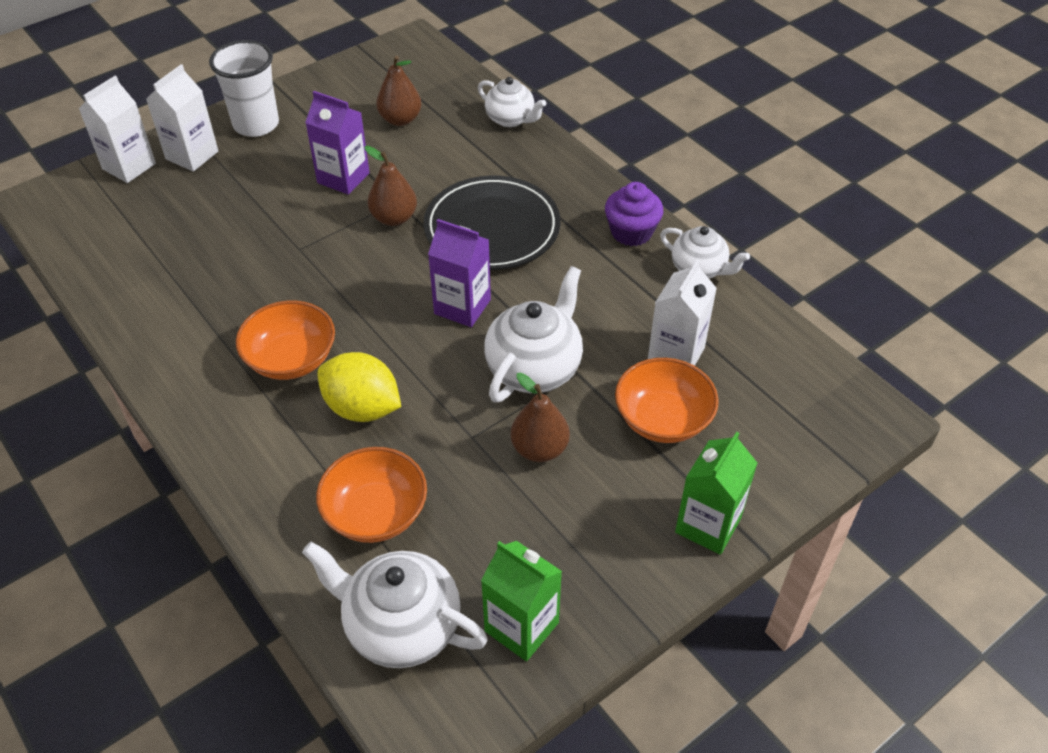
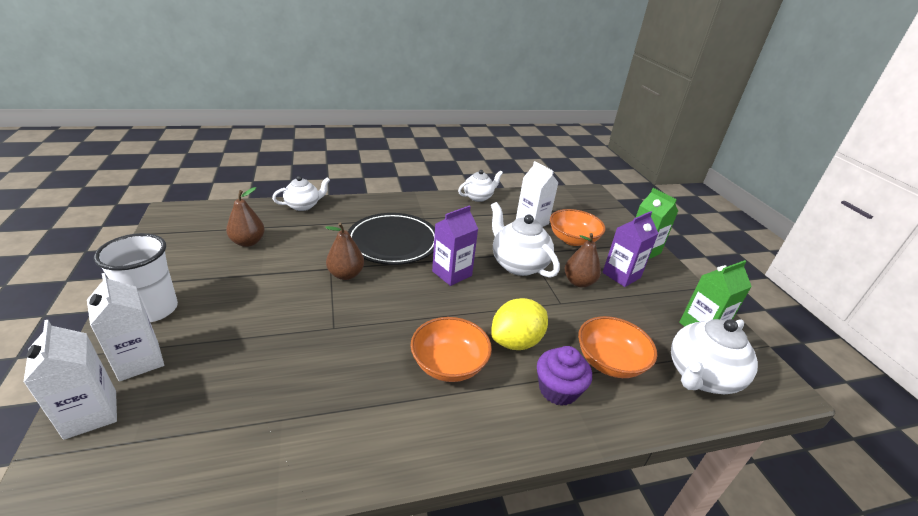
camera: 70 degrees left, 15 degrees down
(343, 178) = (278, 284): purple carton -> purple carton (621, 275)
(631, 232) = (437, 204): purple cupcake -> purple cupcake (558, 390)

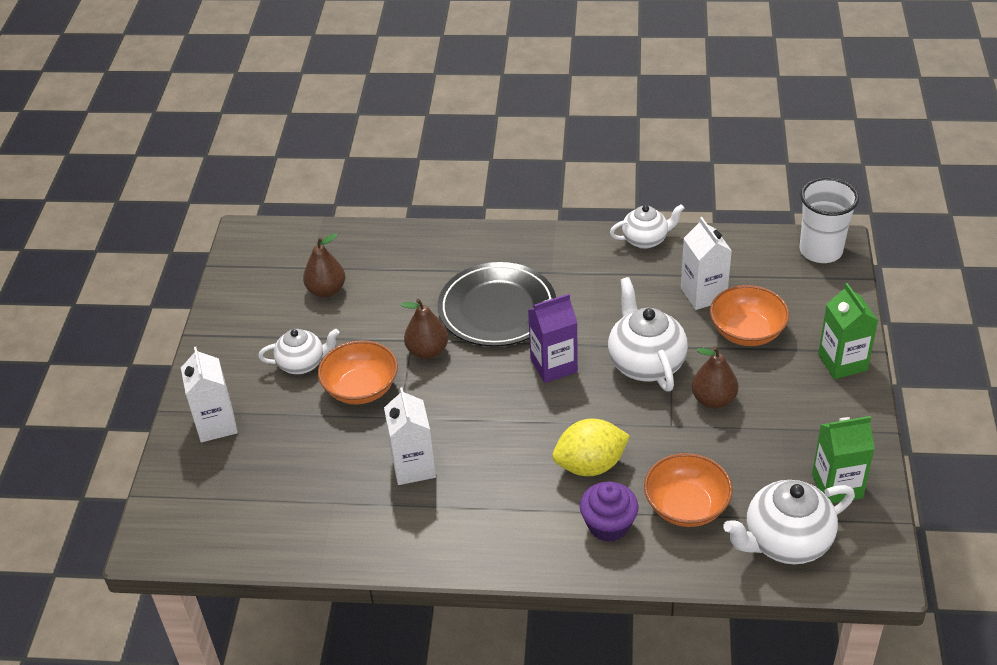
camera: 25 degrees right, 10 degrees up
(91, 414) = (181, 468): white carton -> white carton (413, 467)
(153, 310) = (228, 370): white cup -> white cup (820, 251)
(303, 206) = (400, 236): white teapot -> white teapot (302, 363)
(449, 364) = (505, 478): orange bowl -> orange bowl (361, 388)
(621, 275) = (781, 397): purple carton -> none

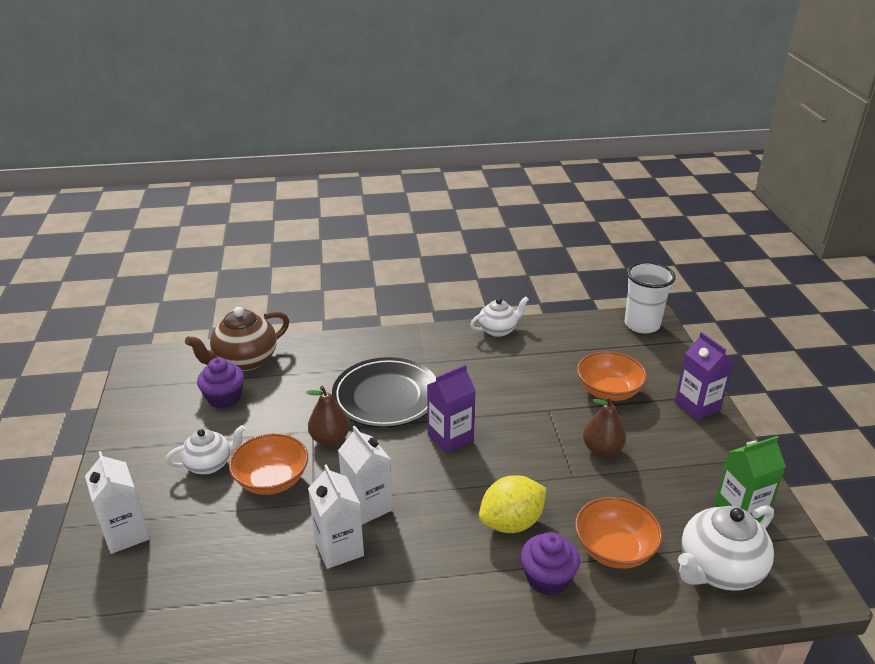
camera: 15 degrees left, 10 degrees down
(326, 290) = (224, 398): brown pear -> purple cupcake
(354, 248) = (244, 361): none -> brown teapot
(645, 363) = (531, 426): white teapot -> none
(703, 294) = (561, 366): white carton -> white carton (367, 506)
(842, 362) = (697, 406): green carton -> purple carton

